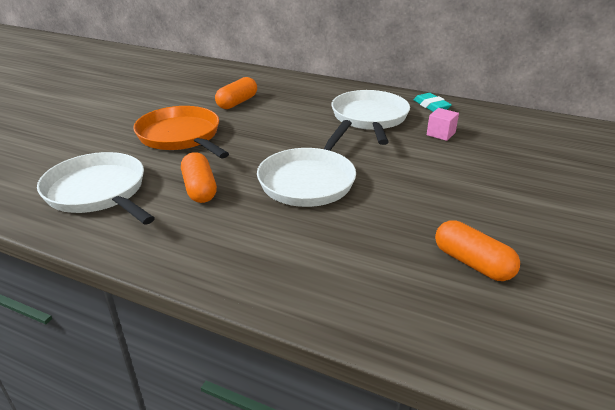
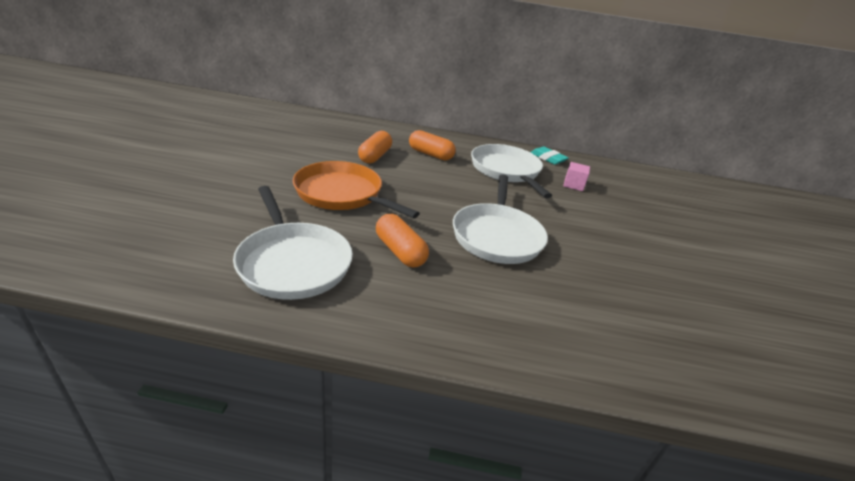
camera: 20 degrees left, 0 degrees up
(98, 192) = (293, 262): white pan -> white pan turned 150 degrees counterclockwise
(472, 263) = (681, 306): orange capsule -> orange capsule (430, 154)

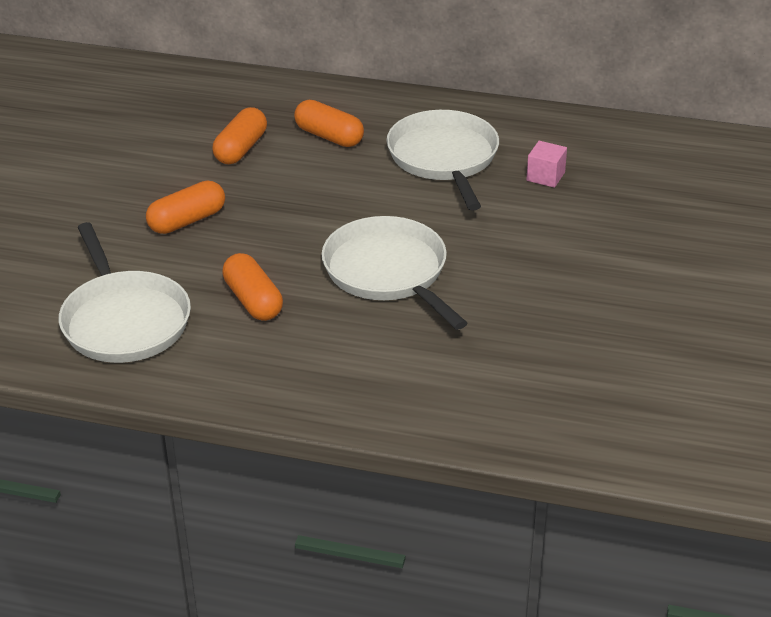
camera: 10 degrees right, 5 degrees up
(342, 194) = (187, 221): orange pan -> orange capsule
(497, 236) = (388, 272): white pan -> white pan turned 135 degrees clockwise
(548, 158) = (527, 125): turquoise eraser -> none

